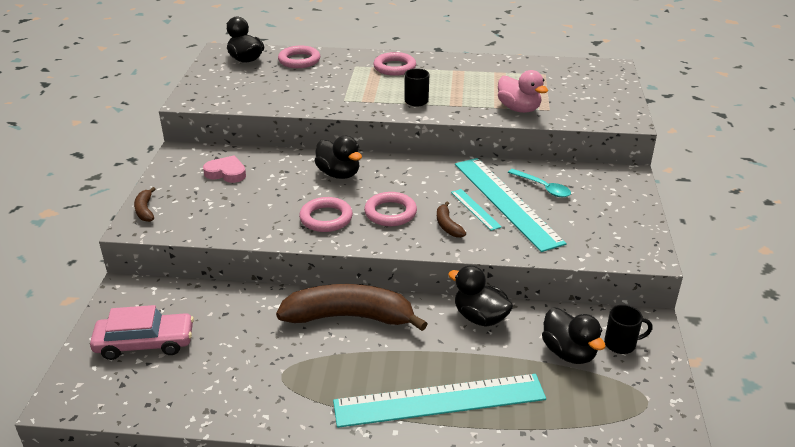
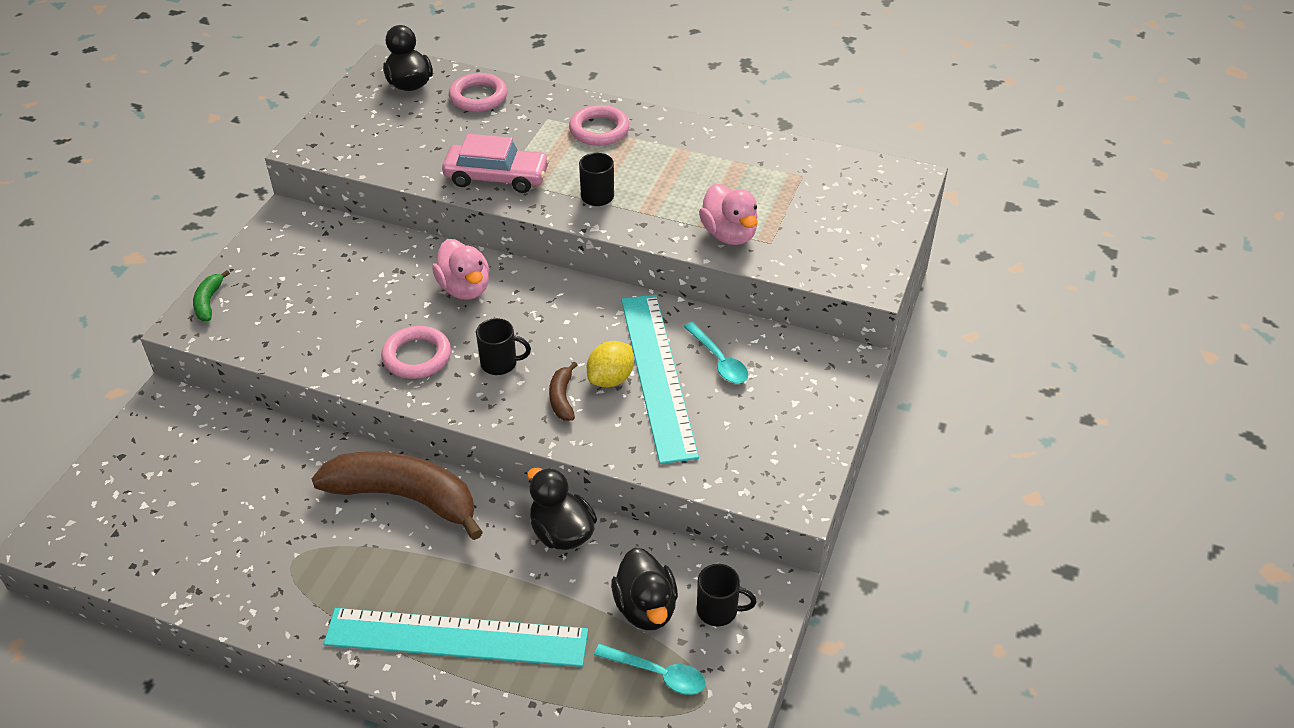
camera: 15 degrees right, 10 degrees up
(145, 210) = (209, 302): brown banana -> green banana
(145, 343) = (159, 483): pink car -> pink car (497, 177)
(226, 173) = (327, 261): pink heart -> none
(339, 174) = (464, 288): black duck -> pink duck
(390, 213) = (500, 363): pink ring -> black mug
(475, 209) = (611, 379): turquoise ruler -> yellow lemon
(604, 393) = (658, 674): none -> turquoise spoon

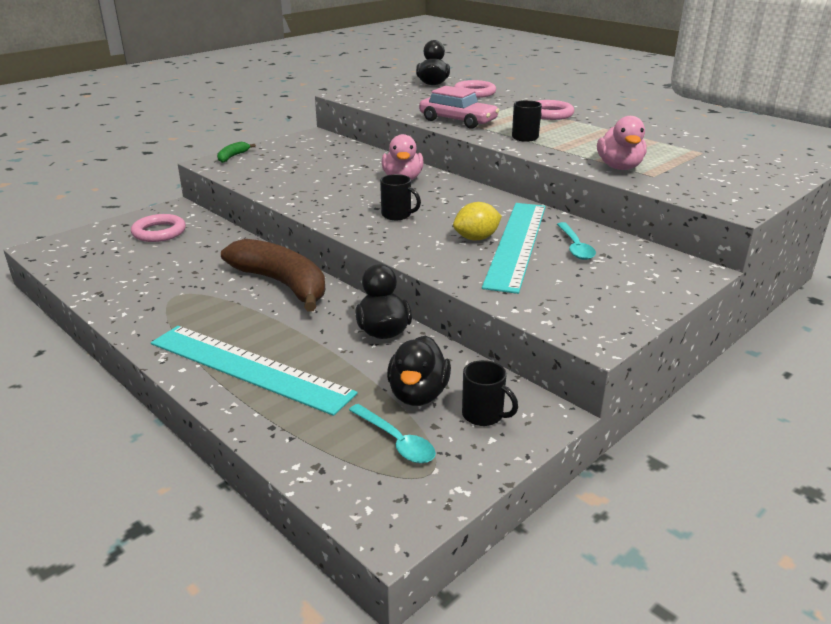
camera: 25 degrees right, 15 degrees down
(417, 356) = (341, 201): pink ring -> pink ring (159, 232)
(562, 398) = (429, 240): brown banana -> none

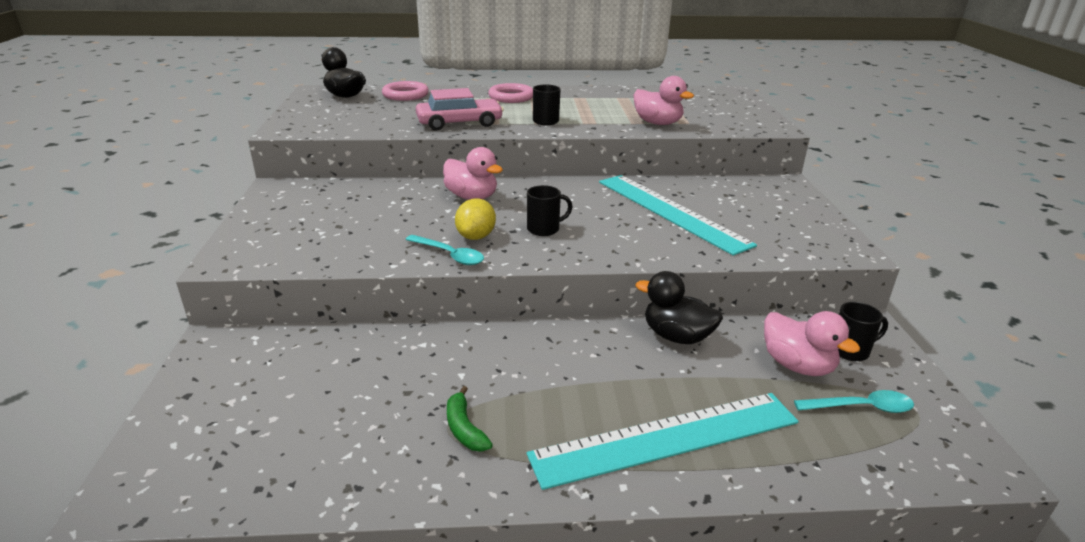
camera: 50 degrees left, 0 degrees up
(159, 232) = (260, 378): pink ring -> none
(232, 157) = (238, 244): green banana -> green banana (464, 428)
(282, 284) = (519, 349): brown banana -> none
(418, 394) = (797, 365): black duck -> pink duck
(476, 238) = (639, 220): yellow lemon -> yellow lemon (476, 236)
(575, 247) = (703, 197): turquoise spoon -> turquoise spoon (450, 255)

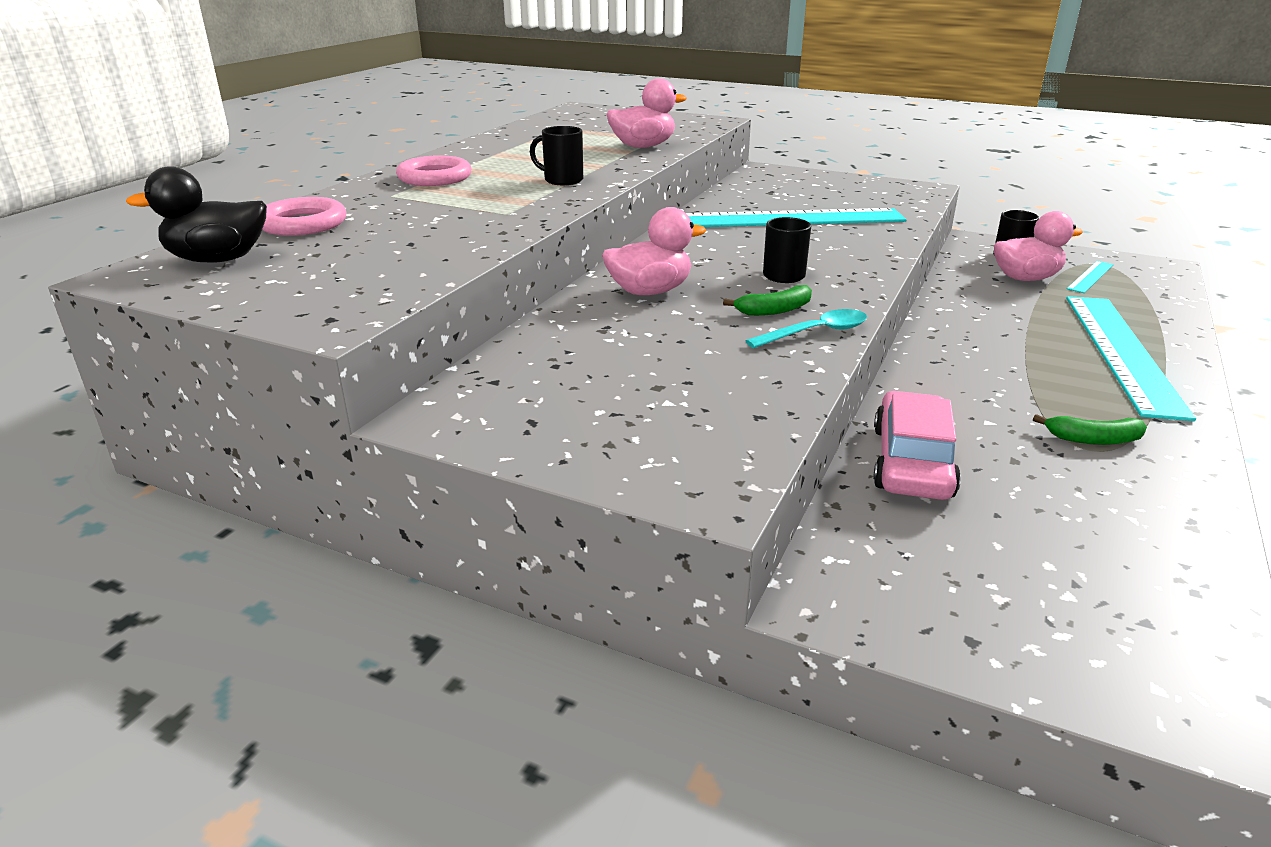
camera: 60 degrees left, 0 degrees up
(459, 123) = (501, 216): pink car -> pink car (912, 462)
(476, 236) = (774, 310): yellow lemon -> green banana
(676, 336) = (959, 306): black duck -> none
(861, 407) = (1090, 276): turquoise spoon -> turquoise ruler

